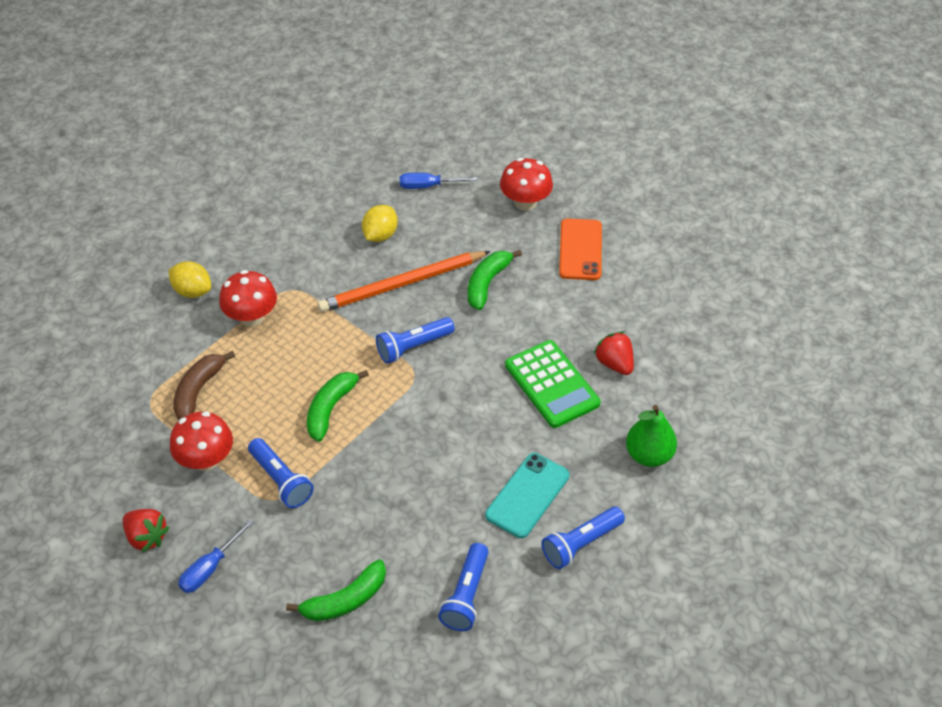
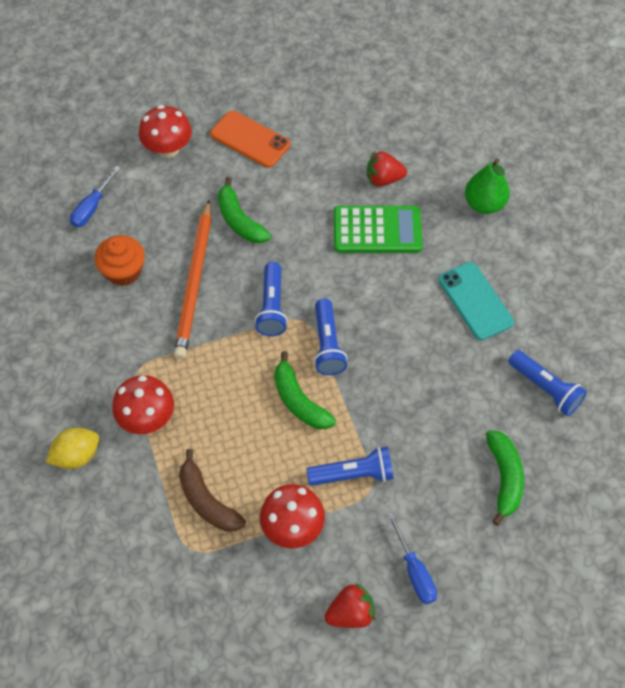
camera: 60 degrees left, 10 degrees up
(380, 235) = (123, 271): yellow lemon -> orange cupcake
(581, 543) = (539, 289): blue flashlight -> blue flashlight (327, 344)

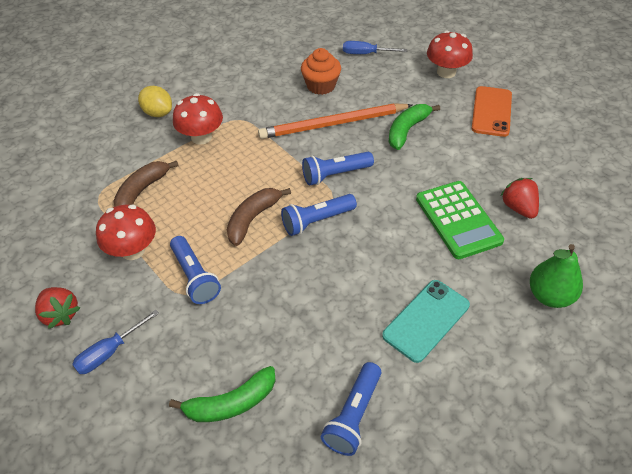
camera: 70 degrees right, 10 degrees down
(299, 401) = (253, 219): green banana -> brown banana

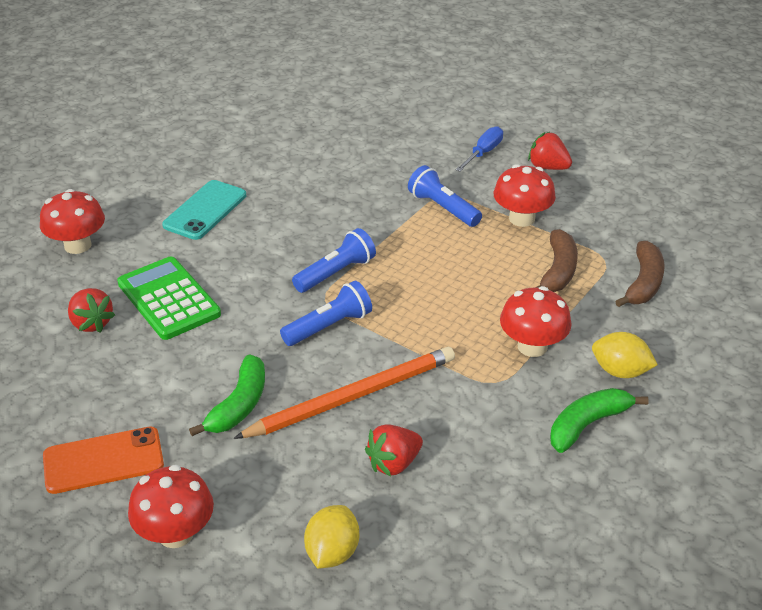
camera: 165 degrees right, 10 degrees down
(231, 403) = (363, 142): green banana -> green banana (587, 424)
(253, 219) = (410, 264): brown banana -> brown banana (643, 283)
(321, 86) = (394, 463): orange cupcake -> red strawberry
(353, 415) = (263, 149): blue flashlight -> none
(366, 54) = (332, 552): blue screwdriver -> yellow lemon
(491, 111) = (103, 460): orange phone -> orange phone turned 75 degrees clockwise
(549, 296) = (77, 245): green pear -> red mushroom

